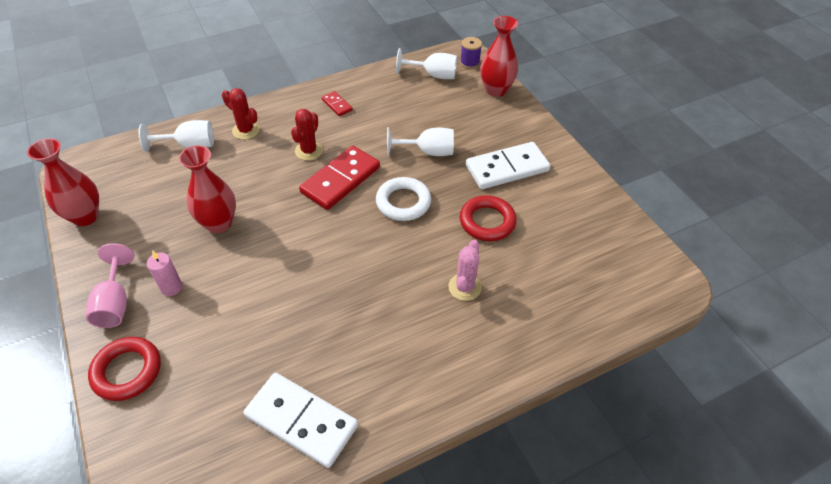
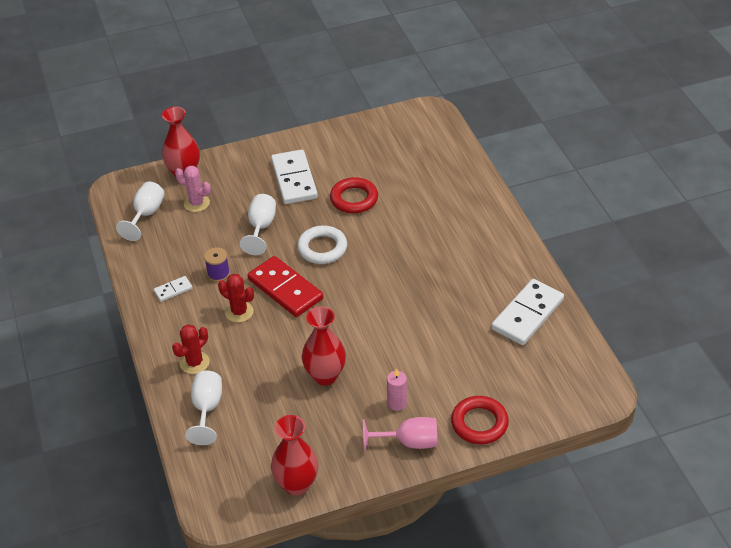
camera: 80 degrees left, 5 degrees down
(337, 105) = (173, 290): red domino -> white domino
(464, 287) = (419, 219): pink cactus -> pink cactus (196, 203)
(469, 63) = (134, 186): purple spool -> purple spool (218, 274)

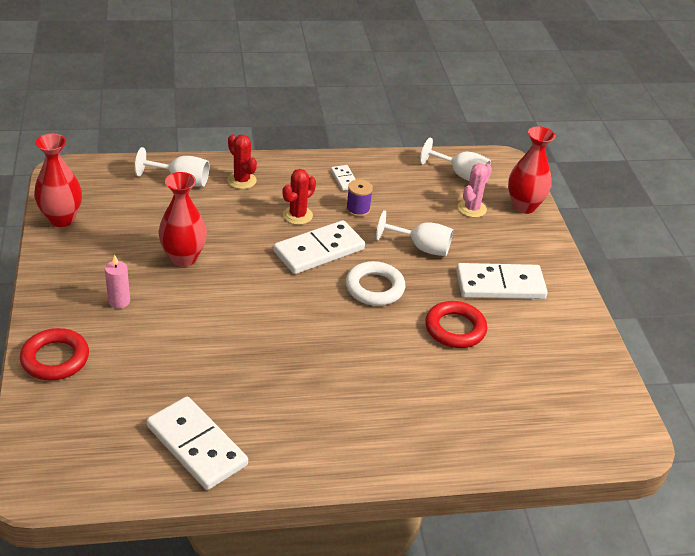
camera: 95 degrees right, 5 degrees down
(285, 289) = (319, 250): red domino -> white domino
(409, 442) = (63, 300): pink goblet -> none

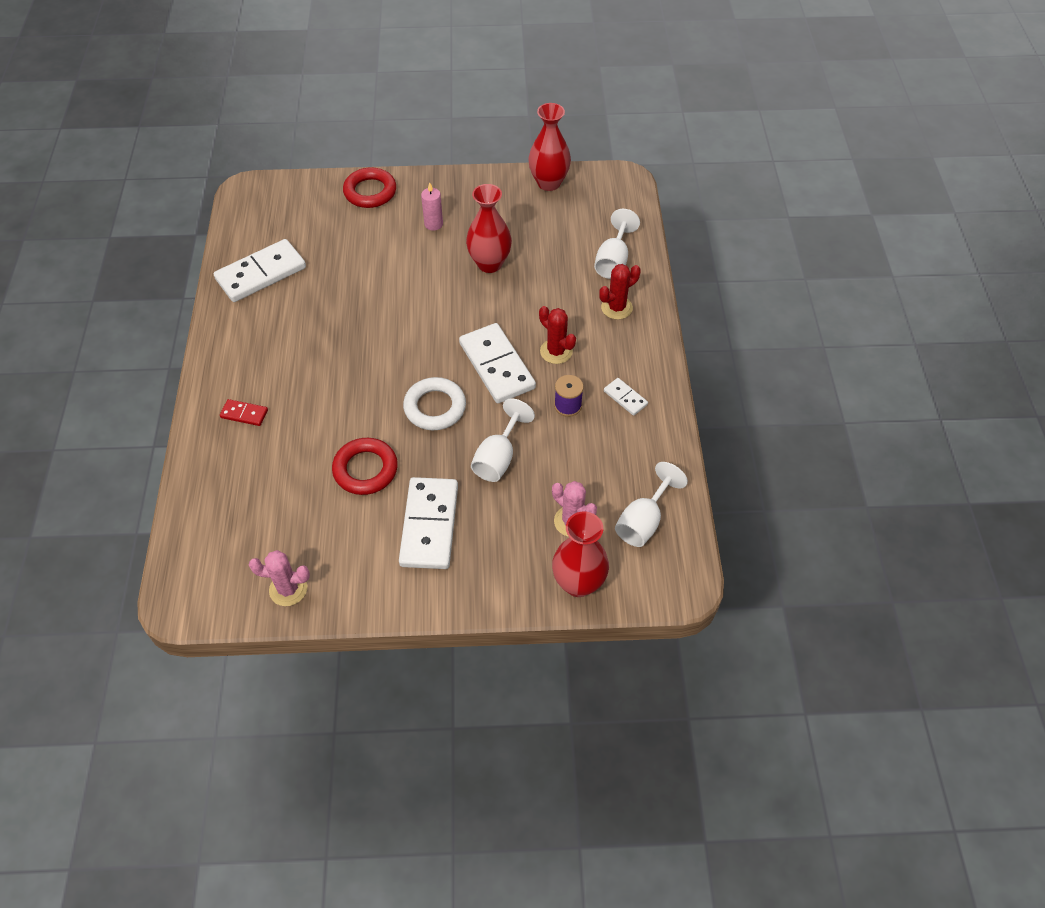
camera: 100 degrees right, 15 degrees up
(344, 179) = (625, 398): white domino -> white domino turned 60 degrees clockwise
(410, 428) = (244, 414): none -> red domino
(592, 367) = (288, 589): none -> pink cactus

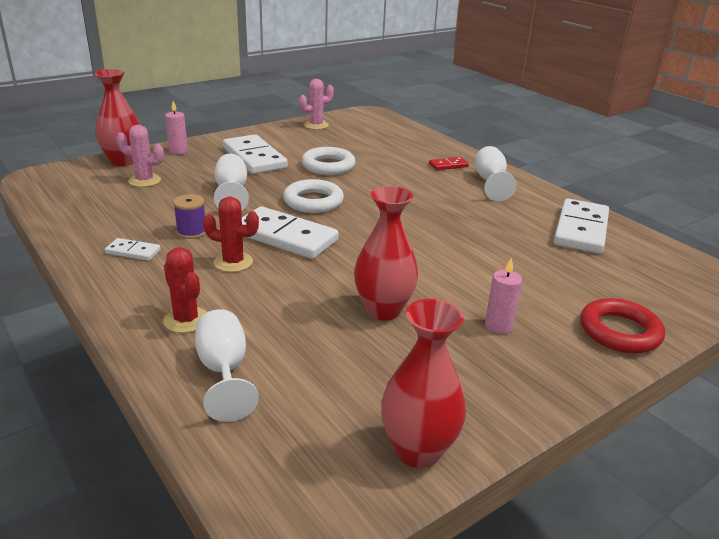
camera: 145 degrees right, 25 degrees down
(365, 469) = (328, 166): red ring -> white ring
(504, 584) = (178, 151): none -> pink candle
(616, 308) = (186, 320): red cactus -> red cactus turned 60 degrees counterclockwise
(643, 521) = (81, 193): white goblet -> white goblet (490, 182)

